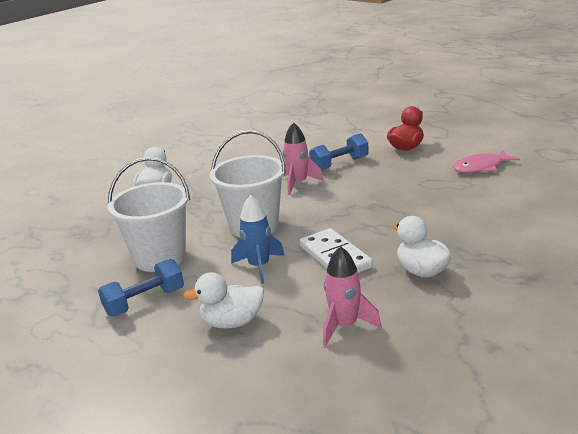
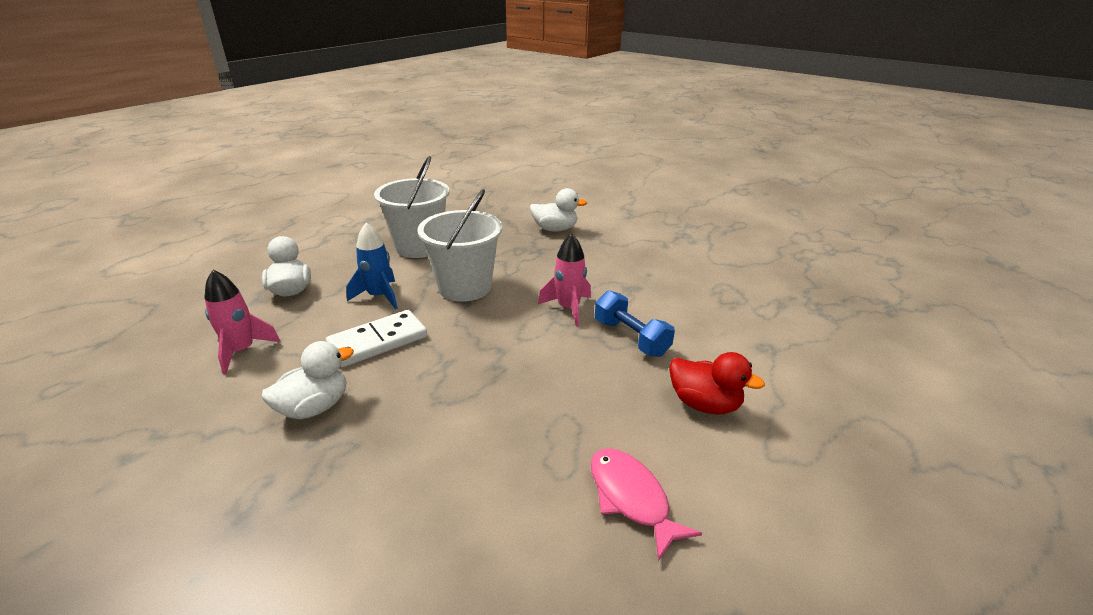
camera: 80 degrees right, 5 degrees up
(145, 302) = (348, 249): blue dumbbell -> none

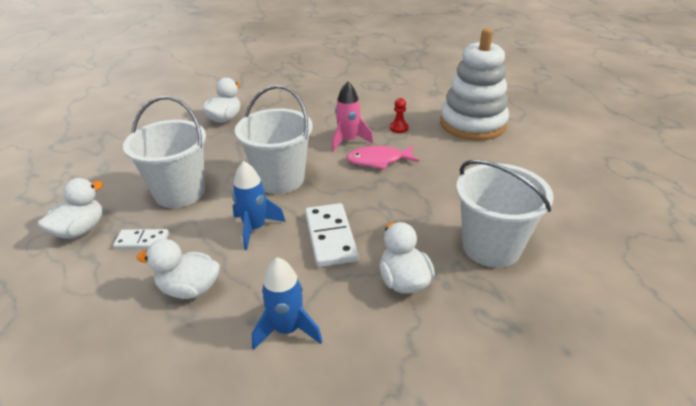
camera: 65 degrees left, 5 degrees up
(242, 351) = (287, 329): pink rocket -> blue rocket
(347, 253) = (142, 241): none -> white domino
(354, 227) = (80, 230): none -> white duck
(392, 472) = (491, 247): none -> white bucket
(631, 338) = (399, 128): blue dumbbell -> red pawn
(631, 498) = (535, 165): pink fish -> pink fish (378, 160)
(704, 404) = (472, 124): red duck -> white stacking toy

